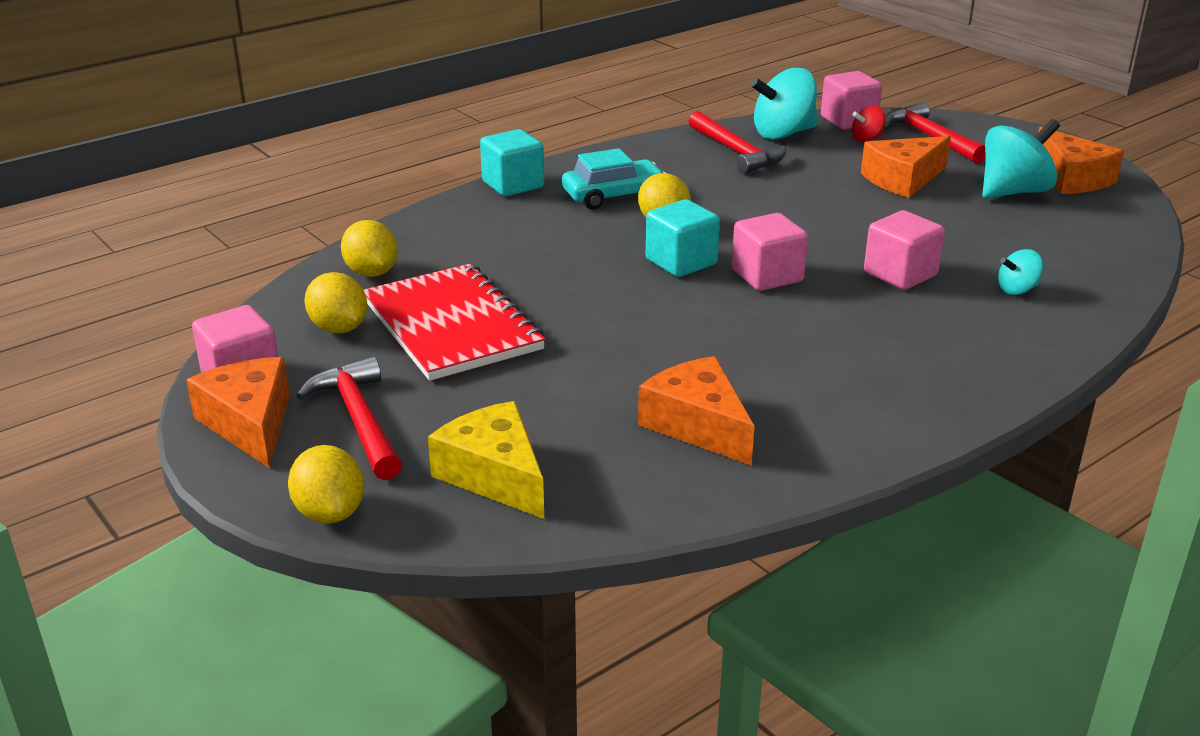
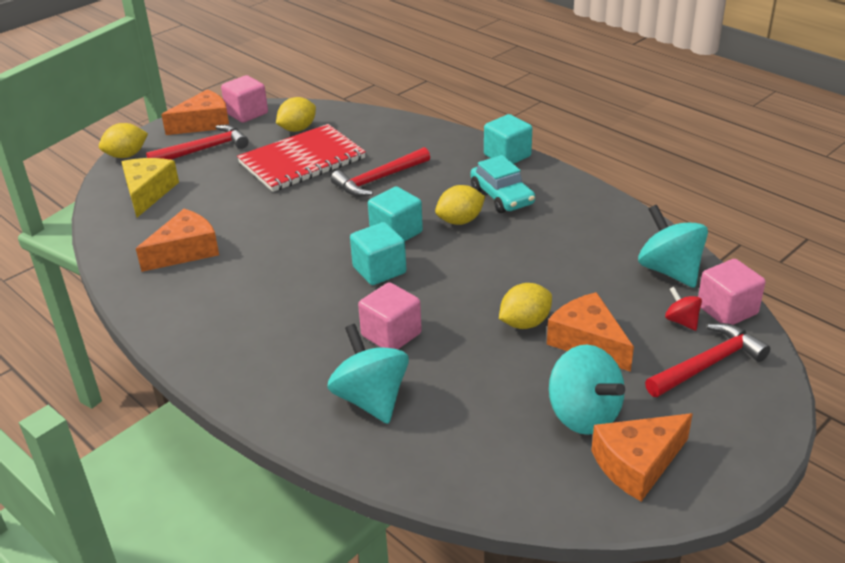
camera: 85 degrees right, 5 degrees up
(371, 273) = (365, 127): yellow lemon -> yellow lemon (525, 323)
(494, 475) = (148, 192): yellow cheese -> yellow cheese turned 45 degrees counterclockwise
(736, 152) = (613, 247): red hammer -> red hammer (379, 179)
(767, 276) = (379, 270): pink cube -> turquoise cube
(1017, 290) = (371, 399): turquoise spinning top -> turquoise spinning top, size x1.99

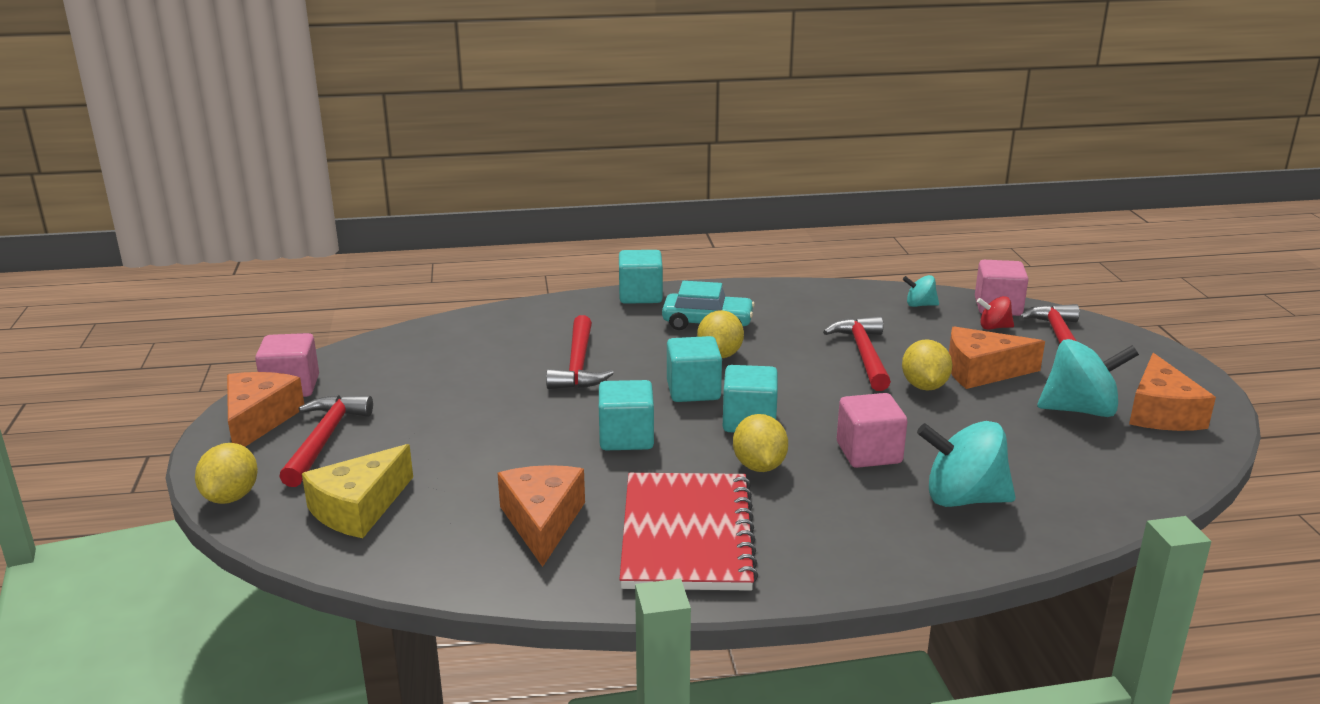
camera: 55 degrees left, 10 degrees down
(148, 192) = (359, 508): yellow cheese -> yellow cheese turned 90 degrees counterclockwise
(297, 129) = (390, 371): yellow lemon -> yellow lemon (759, 466)
(302, 161) = (465, 391): red notebook -> red notebook (687, 535)
(307, 236) = (626, 438): none -> turquoise cube
(541, 277) = (863, 354): none -> red hammer
(669, 271) = (919, 305): turquoise spinning top -> turquoise spinning top, size x0.50

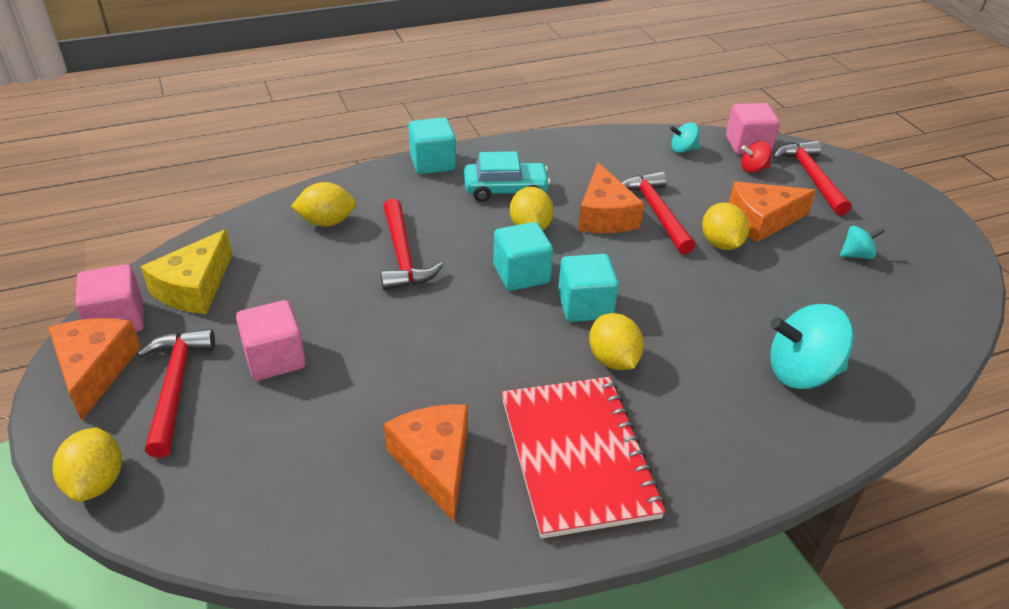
camera: 15 degrees left, 15 degrees up
(359, 508) = (241, 475): yellow cheese -> yellow cheese (194, 288)
(514, 333) = (326, 222): none -> yellow lemon
(626, 438) = (479, 341): turquoise cube -> none
(869, 453) = (702, 329): pink cube -> pink cube (275, 358)
(1080, 410) = (856, 255): turquoise spinning top -> turquoise spinning top, size x0.50
(1161, 412) = (920, 250): orange cheese -> orange cheese (604, 215)

